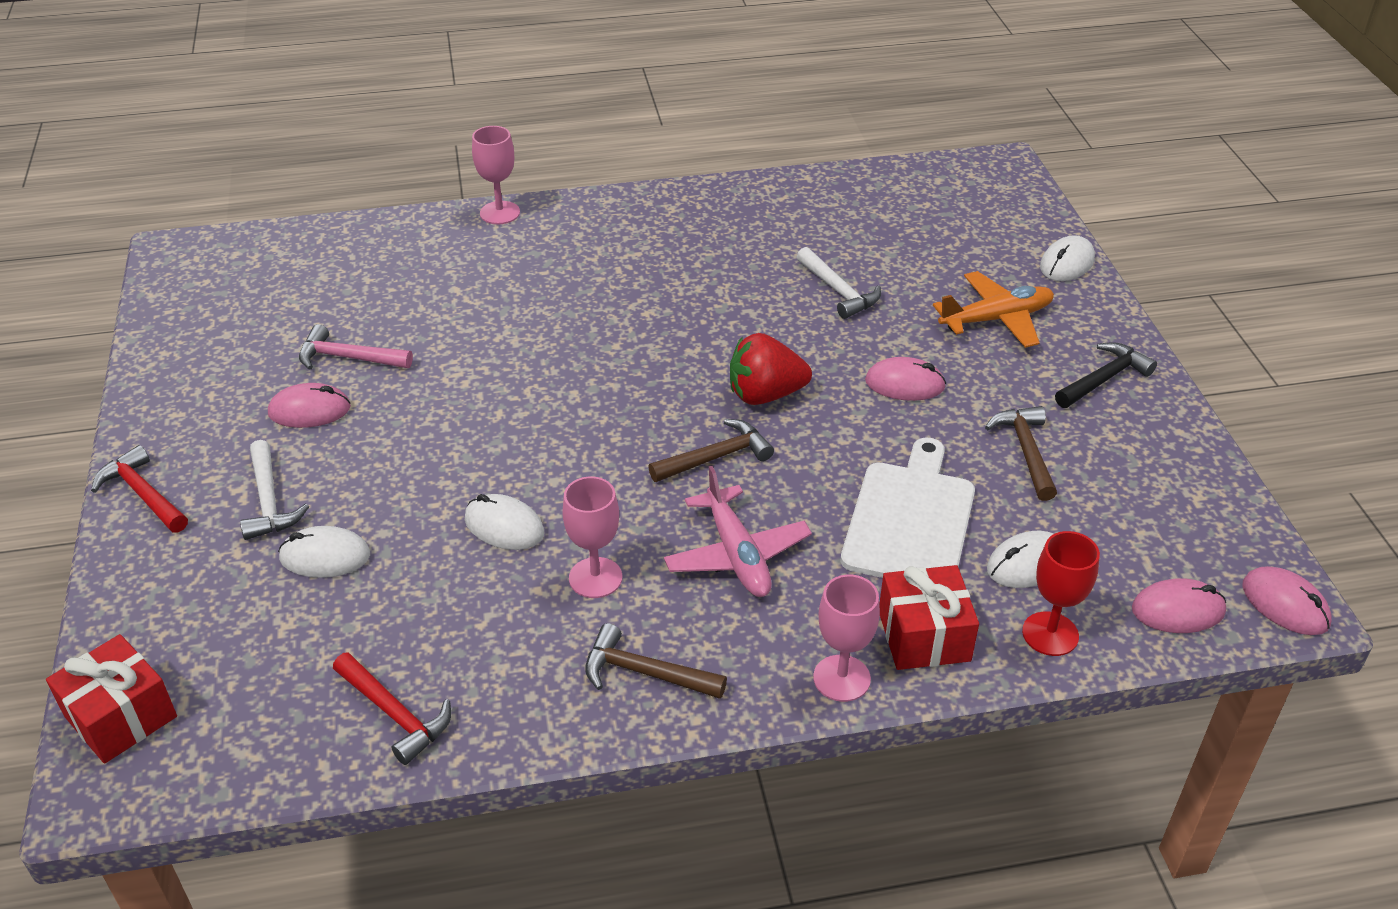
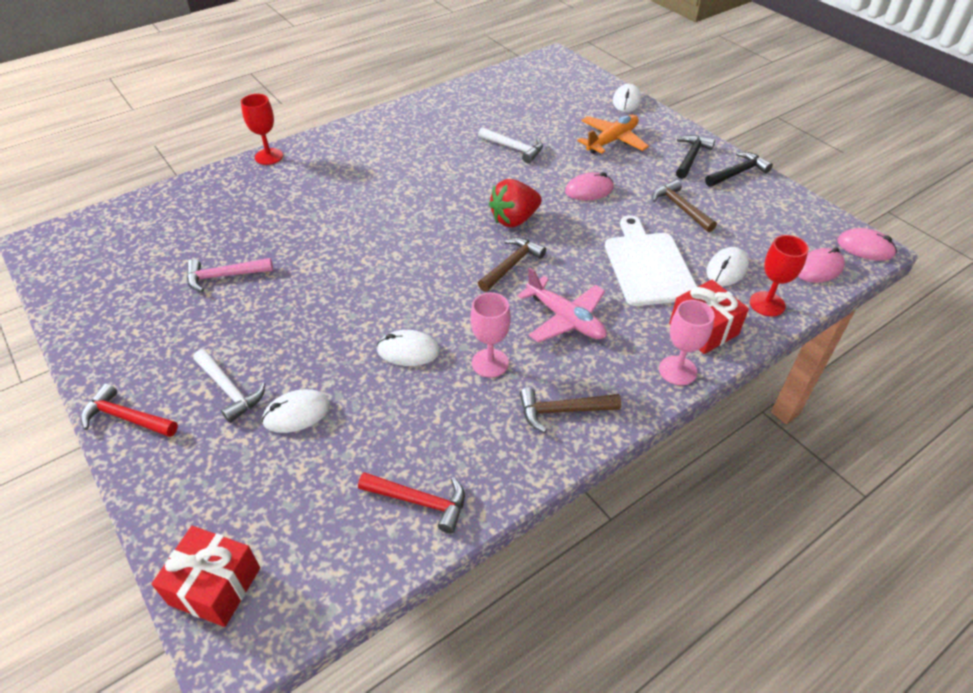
camera: 25 degrees left, 5 degrees up
(309, 410) = (219, 319): pink mouse -> none
(500, 213) = (269, 156): pink goblet -> red goblet
(1163, 425) = (738, 173): none -> black hammer

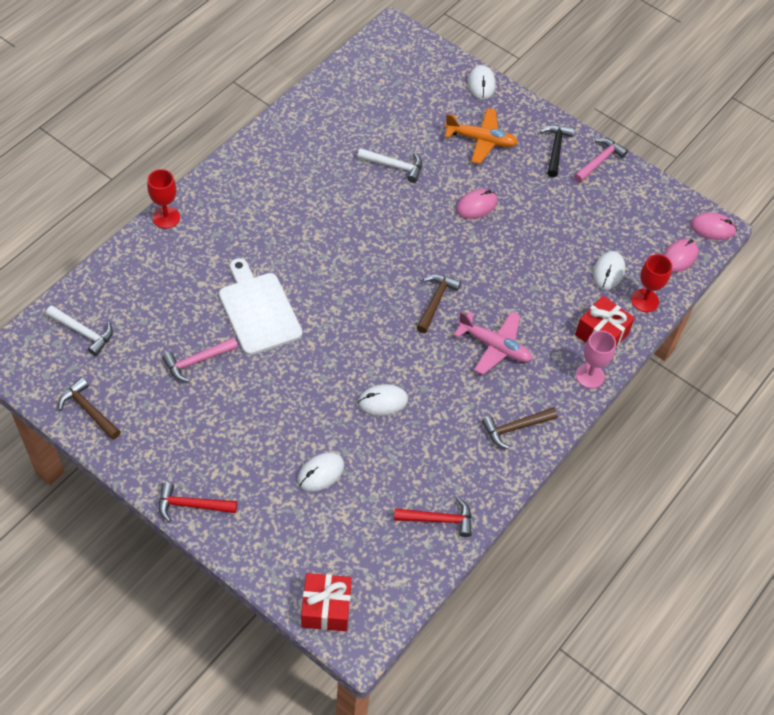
camera: 20 degrees left, 10 degrees up
(230, 390) = (259, 465): white hammer -> white hammer (83, 332)
(490, 363) = (449, 399): pink goblet -> none
(514, 219) = (422, 252): red strawberry -> none
(612, 141) = (481, 140): orange plane -> orange plane turned 75 degrees clockwise
(648, 265) = (546, 280): white cutting board -> white cutting board (258, 310)
(680, 208) = (559, 212): brown hammer -> brown hammer (88, 410)
(738, 173) = (599, 161): black hammer -> pink hammer

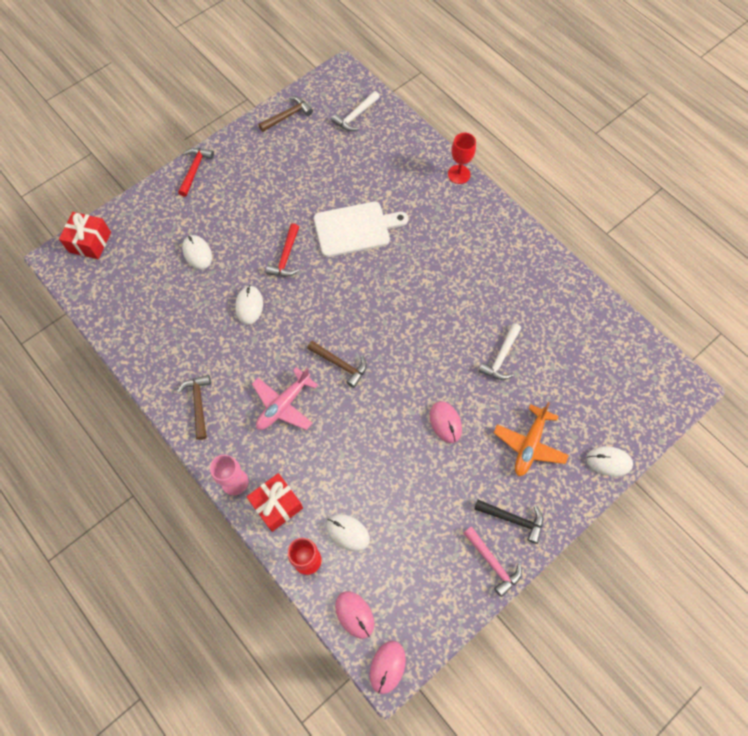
camera: 105 degrees right, 10 degrees up
(197, 361) = (315, 183): pink hammer -> none
(438, 519) = (134, 328): red hammer -> red hammer (286, 257)

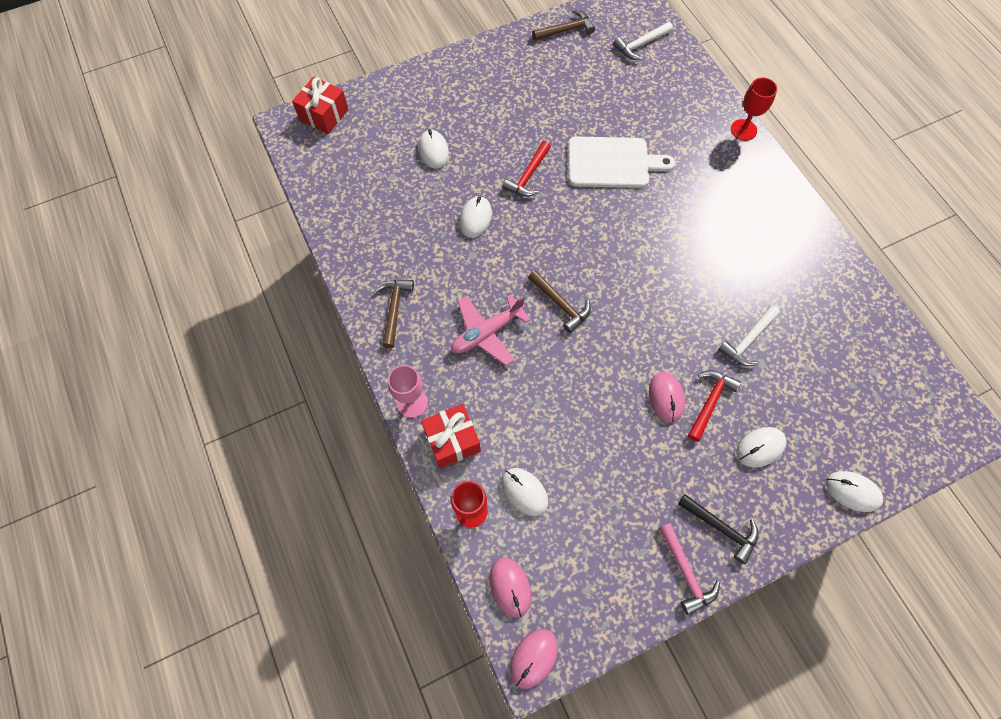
camera: 15 degrees right, 0 degrees up
(195, 170) = (452, 65): red hammer -> red hammer (710, 402)
(529, 444) = (760, 447): orange plane -> white mouse

